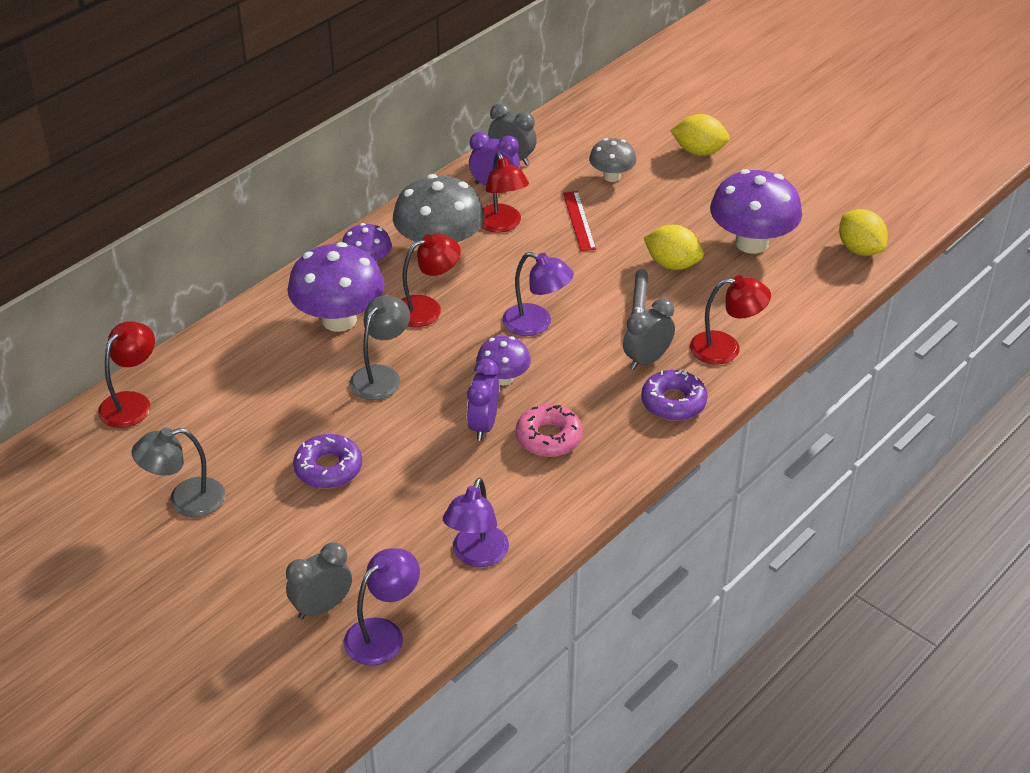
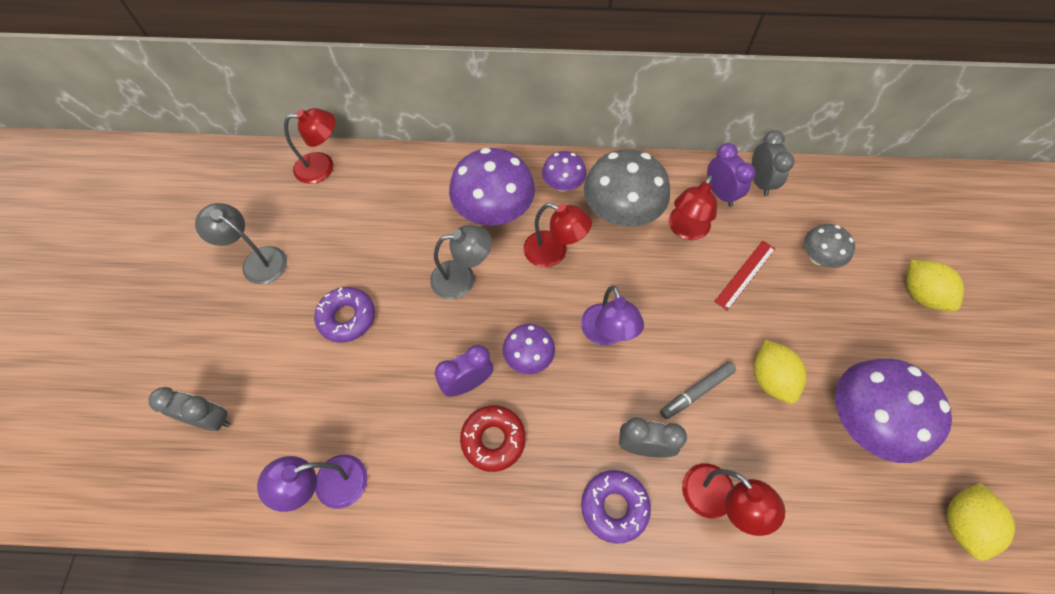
camera: 50 degrees right, 20 degrees up
(383, 634) = (208, 482): purple lamp -> none
(549, 437) = (493, 439): pink donut -> red donut

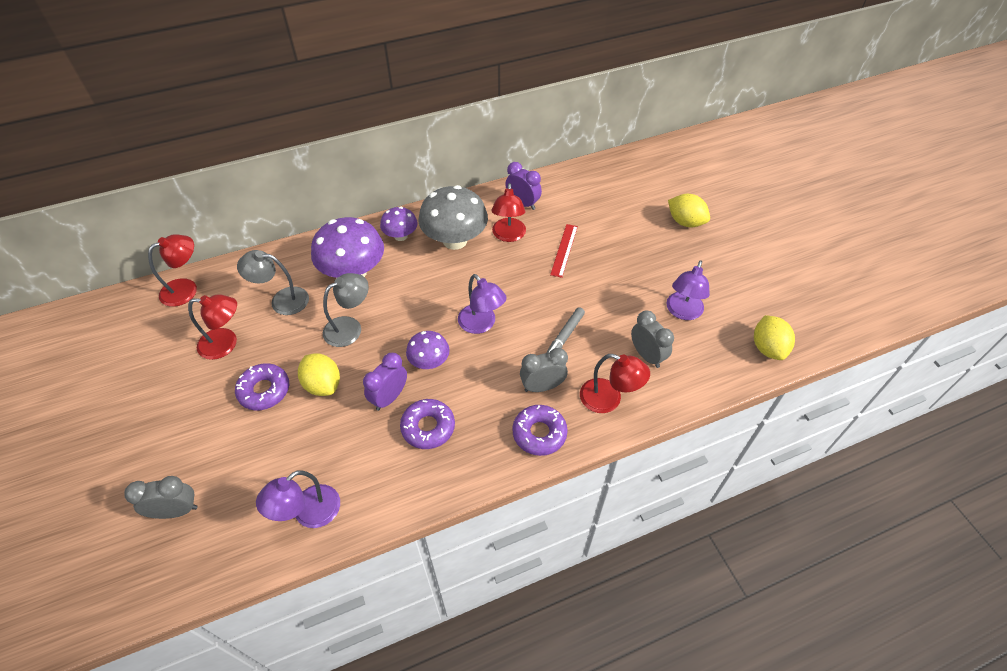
camera: 25 degrees left, 10 degrees down
(257, 261) = (160, 379): grey lamp -> grey lamp (282, 300)
(493, 439) = (428, 427): red donut -> purple donut
(554, 252) = (415, 284): red lamp -> red lamp (226, 344)
(760, 182) = (548, 187): grey clock -> grey clock (647, 355)
(770, 378) = (610, 309): yellow lemon -> yellow lemon (323, 384)
(818, 257) = (609, 222): grey mushroom -> none
(863, 421) = (682, 312): purple mushroom -> purple lamp

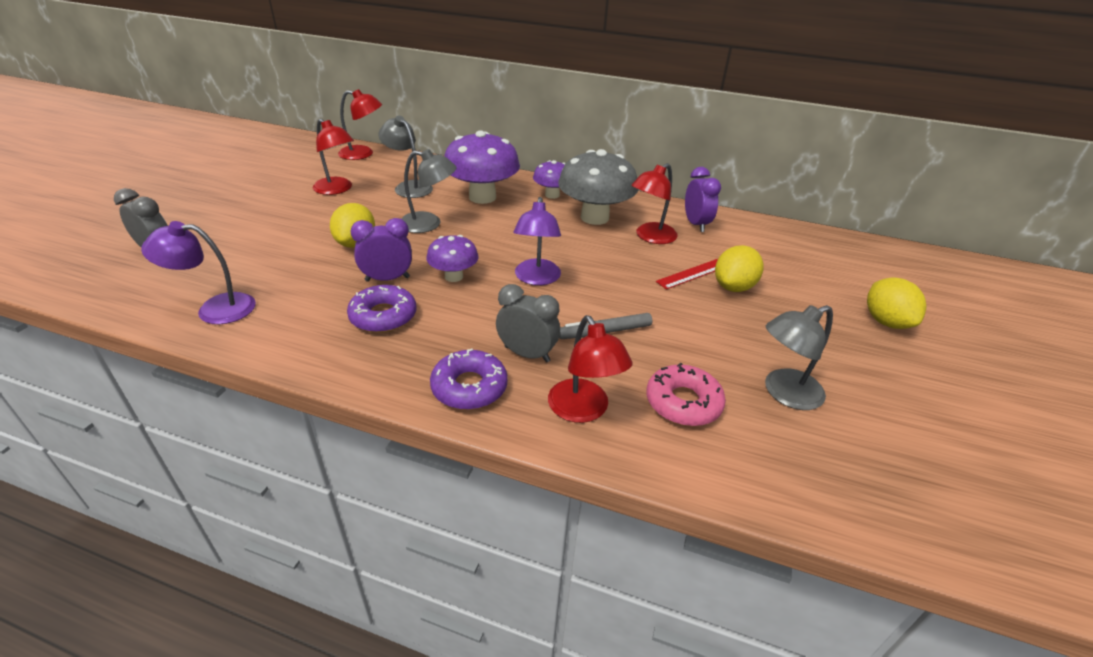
camera: 40 degrees right, 15 degrees down
(264, 390) = (315, 224): purple donut -> none
(647, 355) = (683, 403): grey clock -> pink donut
(682, 312) = (784, 393): purple lamp -> grey lamp
(767, 348) = (883, 506): yellow lemon -> yellow lemon (733, 287)

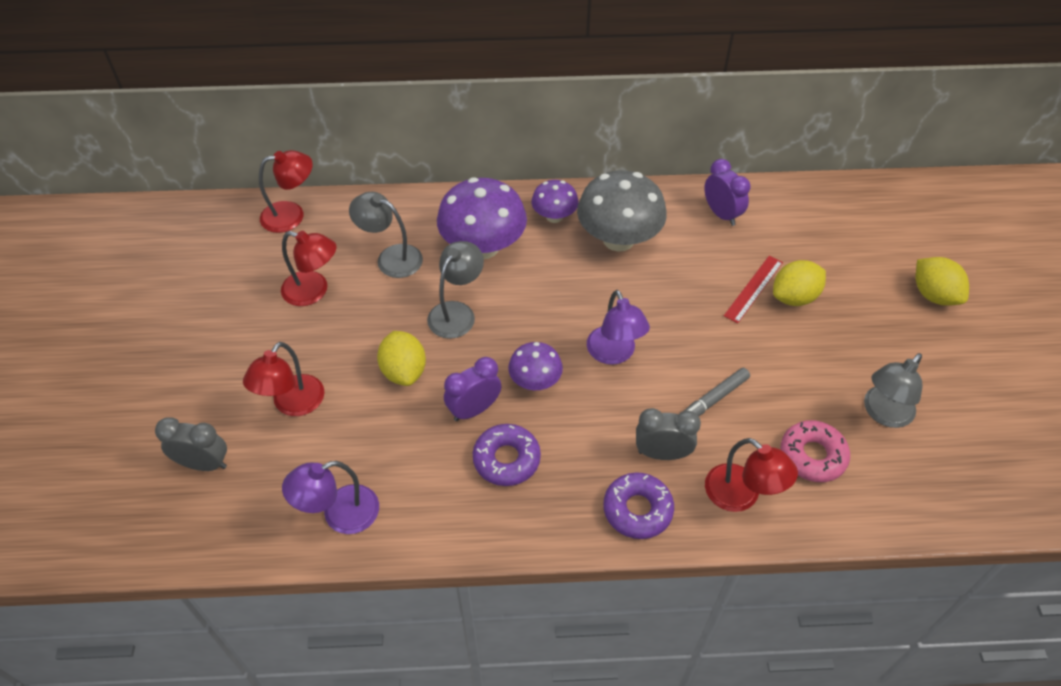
camera: 20 degrees left, 15 degrees up
(429, 224) = (457, 312): grey lamp -> grey lamp turned 45 degrees counterclockwise
(650, 237) = (688, 251): red lamp -> red lamp (293, 404)
(733, 287) = (794, 297): yellow lemon -> yellow lemon turned 45 degrees clockwise

